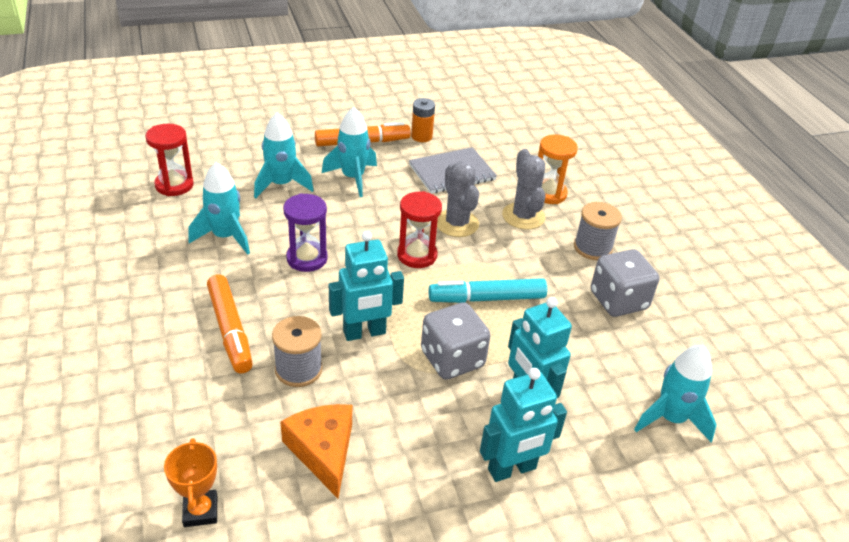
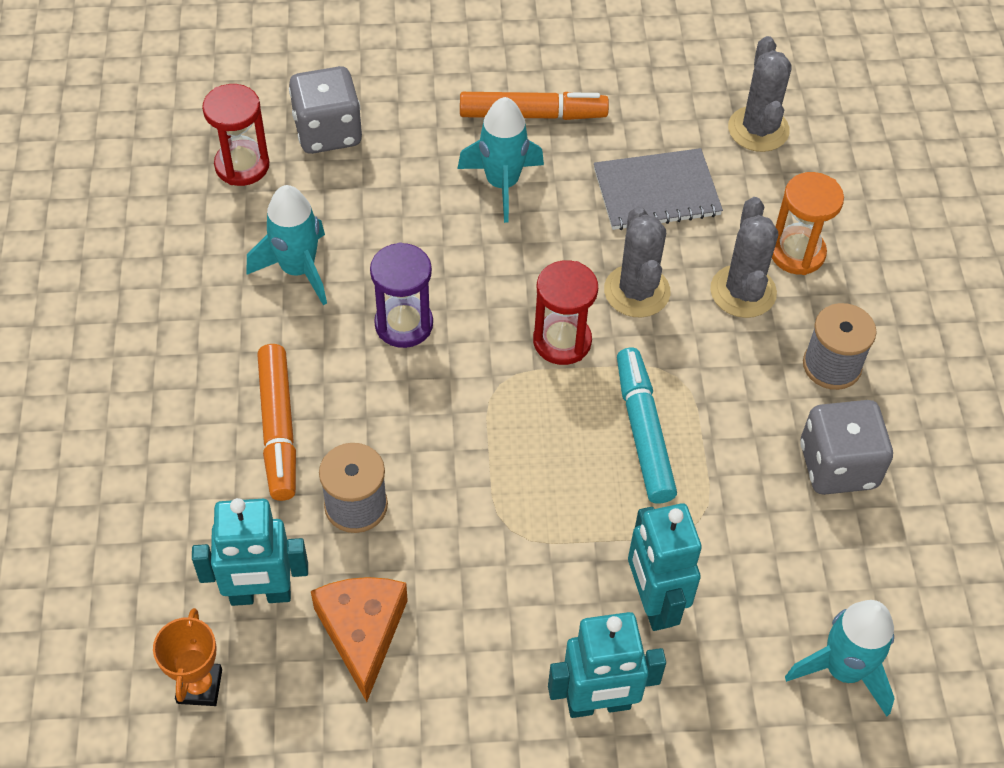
camera: 15 degrees right, 15 degrees up
(281, 184) = (394, 183): turquoise rocket -> none
(364, 333) = (456, 462): turquoise robot -> turquoise robot (260, 595)
(421, 136) = (628, 113): orange battery -> none
(452, 359) = (566, 524): grey dice -> grey dice (328, 132)
(487, 298) = (643, 432): turquoise marker -> turquoise marker turned 75 degrees clockwise
(502, 137) = (758, 129): none -> grey cactus

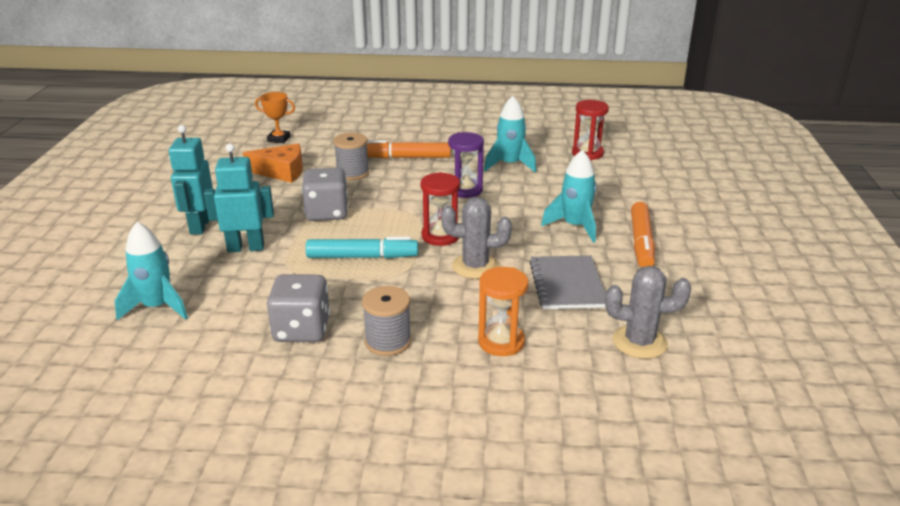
camera: 100 degrees right, 25 degrees down
(260, 595) = (315, 151): turquoise robot -> none
(328, 132) = (616, 176): grey dice -> grey dice (327, 213)
(743, 291) = (467, 310): grey cactus -> none

